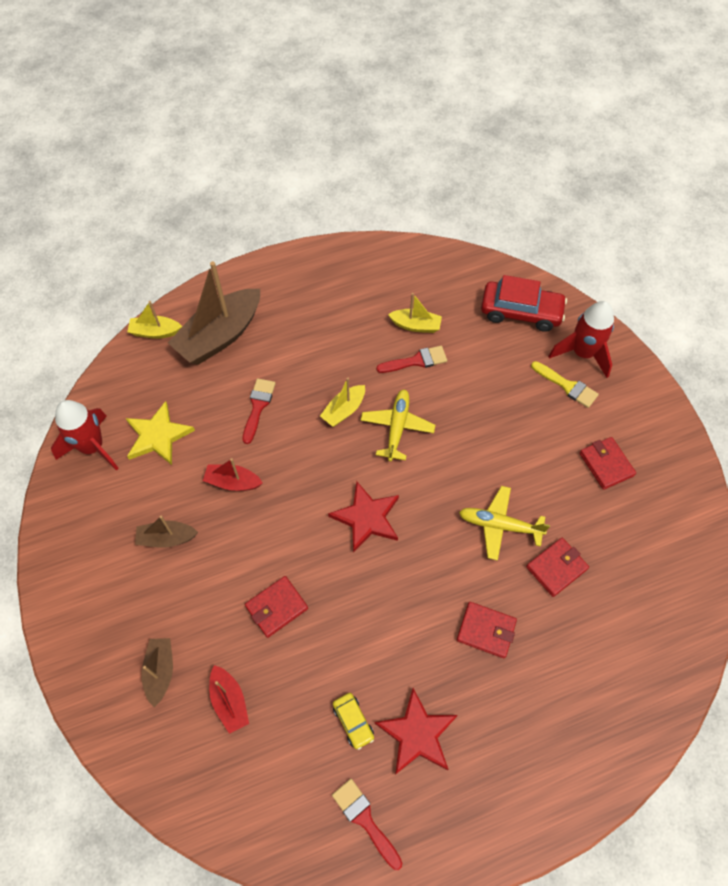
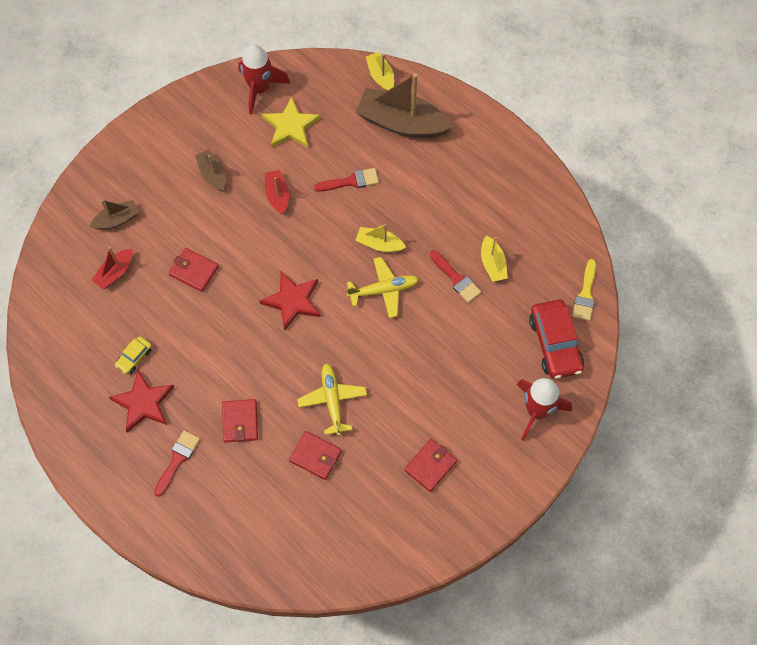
camera: 65 degrees right, 5 degrees up
(365, 820) = (73, 392): red brush -> red brush (177, 460)
(567, 386) = (494, 409): yellow brush -> yellow brush (585, 294)

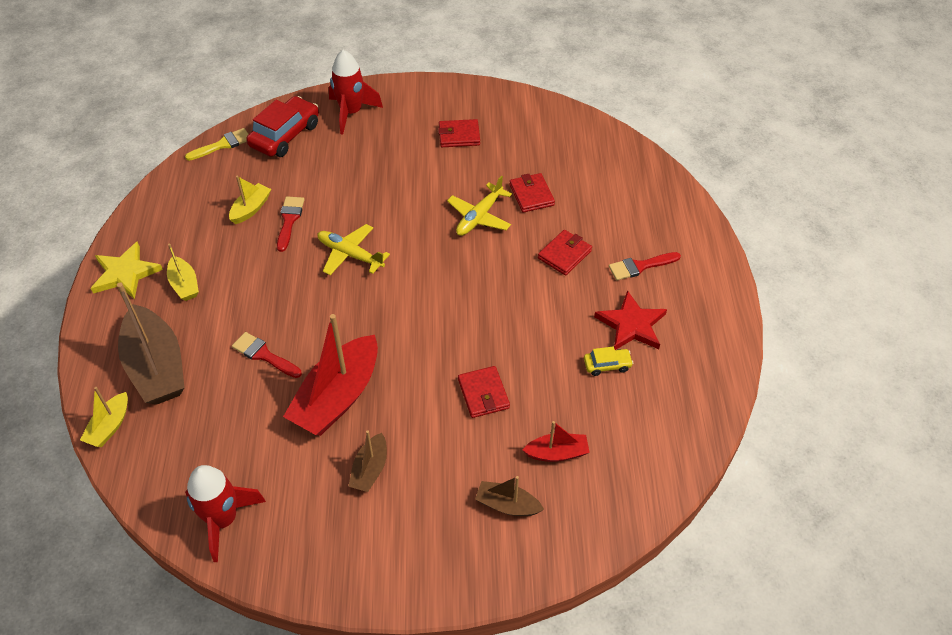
camera: 135 degrees left, 15 degrees down
(277, 195) = (337, 397): red boat -> red boat, size x1.99
(291, 126) = (246, 452): yellow star -> yellow star (125, 273)
(292, 301) = (428, 303): red star -> none
(379, 244) = (309, 288): yellow boat -> yellow boat (184, 284)

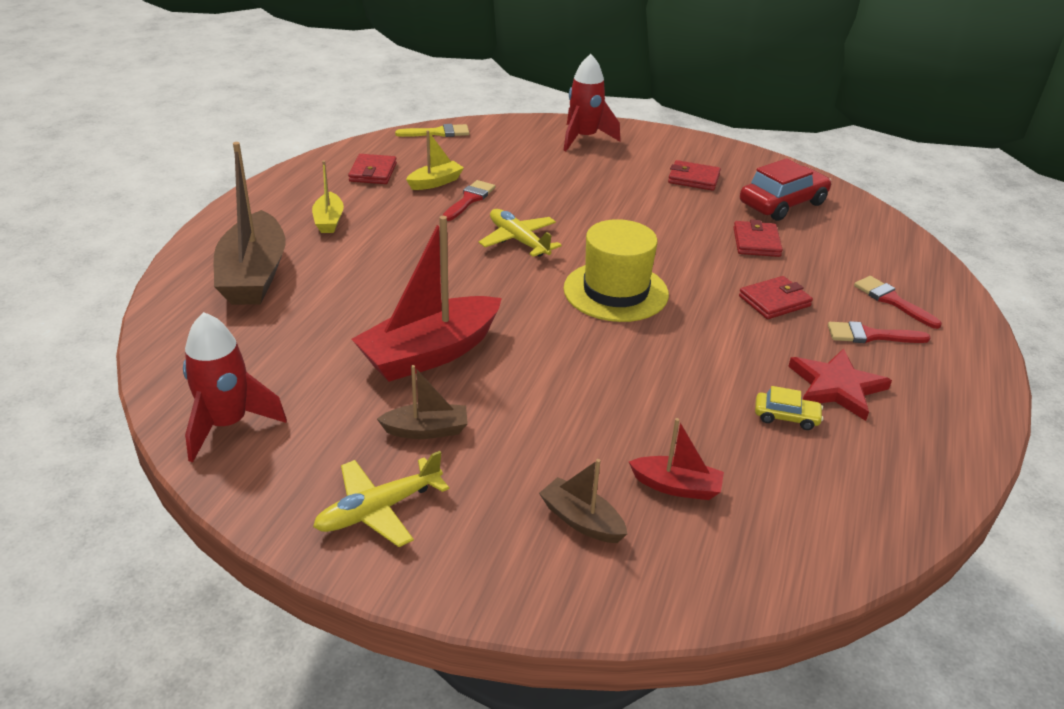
camera: 20 degrees right, 15 degrees down
(109, 426) = (171, 309): yellow boat -> none
(125, 273) = (277, 199): yellow star -> none
(264, 355) = (372, 296): red brush -> red brush (892, 301)
(285, 135) = (505, 139): red car -> red car (782, 204)
(370, 469) = (426, 430): brown boat -> brown boat turned 135 degrees counterclockwise
(447, 285) = (615, 291): none -> yellow hat
(479, 216) = (684, 245): yellow plane -> yellow plane (379, 509)
(483, 394) = (608, 399): red wallet -> red wallet (373, 172)

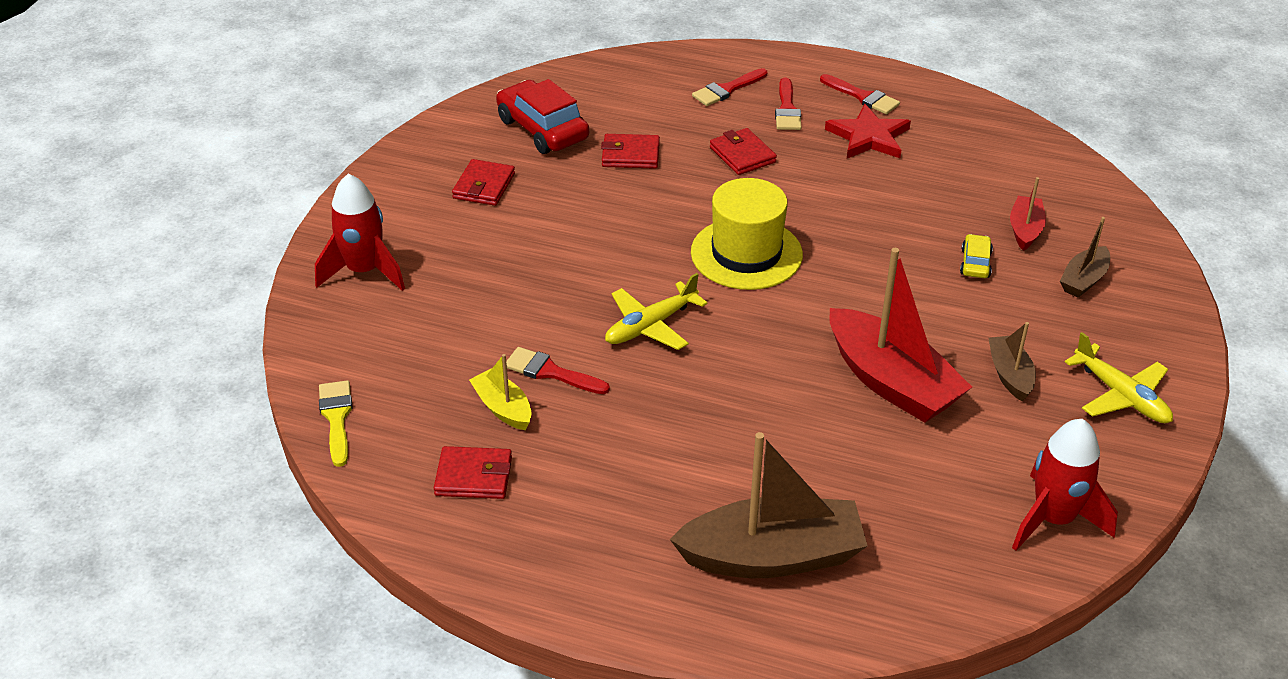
camera: 90 degrees left, 5 degrees up
(329, 221) = (622, 504): yellow boat -> none
(786, 417) = (918, 167): yellow car -> yellow car (975, 263)
(921, 392) = (862, 97): none -> red brush

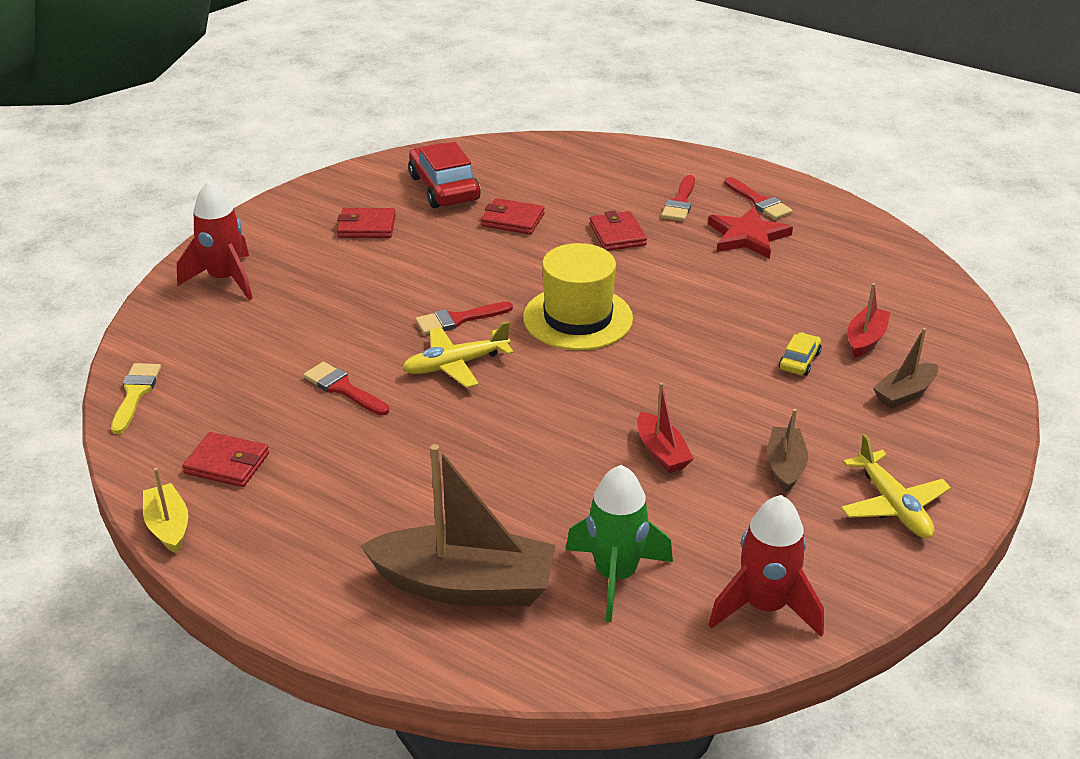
camera: 15 degrees right, 5 degrees down
(484, 186) = (367, 227): red wallet -> red wallet turned 60 degrees clockwise
(503, 408) = (284, 411): yellow boat -> yellow boat (168, 526)
(727, 89) = (631, 178): red brush -> red brush (458, 319)
(891, 382) = (661, 452): red boat -> red boat, size x0.50
(907, 517) = (615, 576): none -> green rocket

